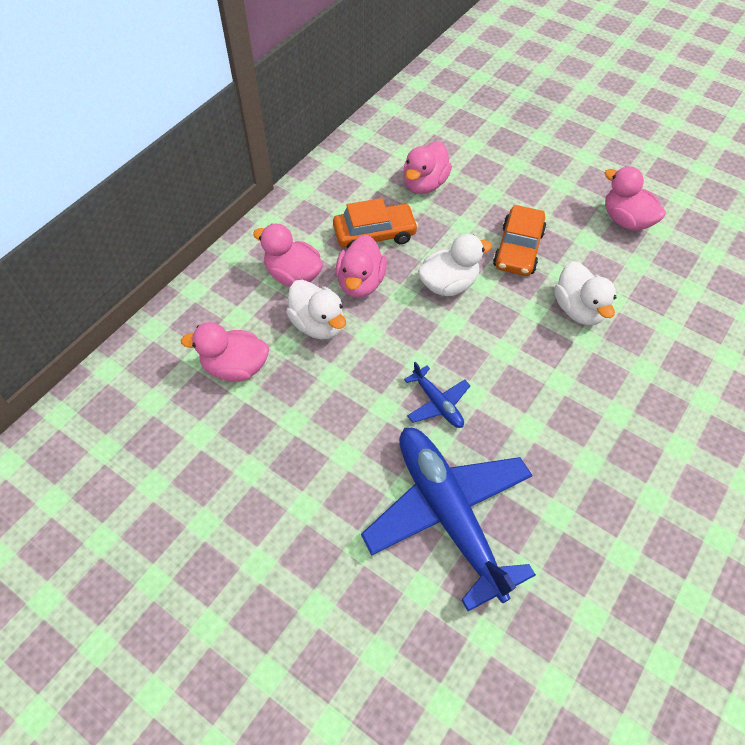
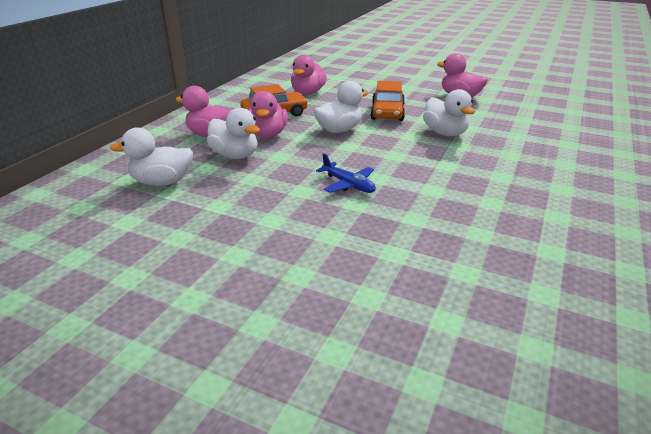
camera: 10 degrees left, 25 degrees down
(235, 367) = (162, 182): pink duck -> white duck
(448, 514) = (379, 244): blue plane -> none

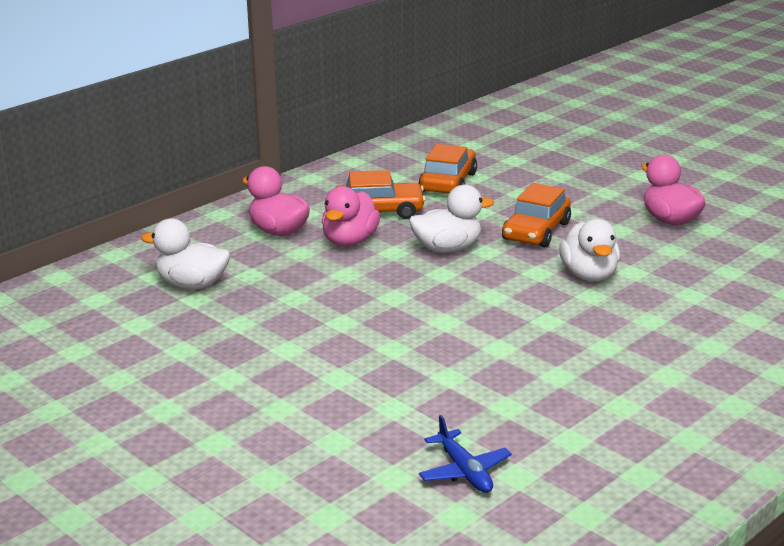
camera: 20 degrees right, 5 degrees down
(235, 155) = (292, 264): white duck -> none
(308, 93) = (448, 182): pink duck -> orange car
(348, 184) = (402, 324): blue plane -> blue plane (464, 471)

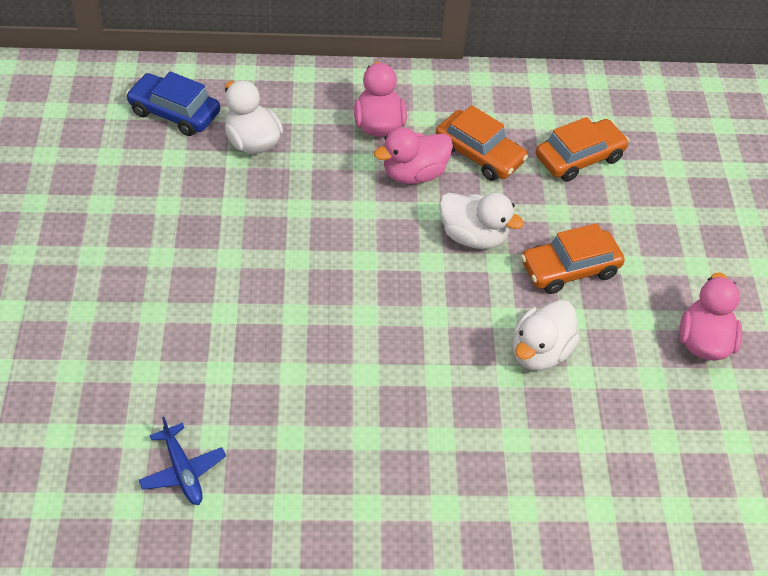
camera: 40 degrees right, 25 degrees up
(93, 301) = (174, 113): none -> blue car
(464, 471) = (183, 471): blue plane -> blue plane turned 45 degrees counterclockwise

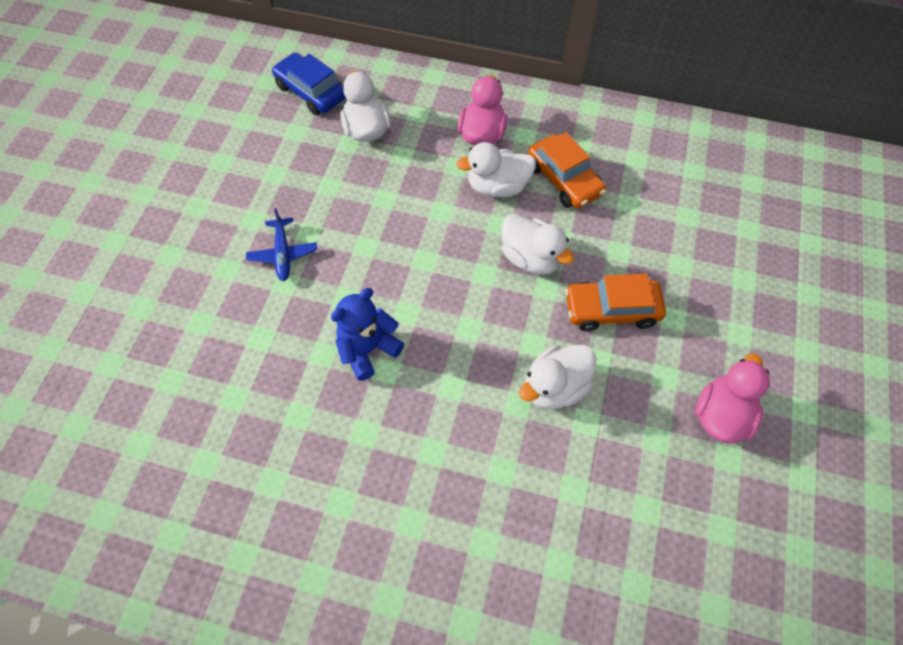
camera: 20 degrees right, 10 degrees up
(183, 471) = (195, 424): blue plane -> blue plane (283, 254)
(339, 358) = (368, 349): none -> blue teddy bear
(414, 174) = (497, 187): pink duck -> white duck
(579, 158) = (658, 201): orange car -> none

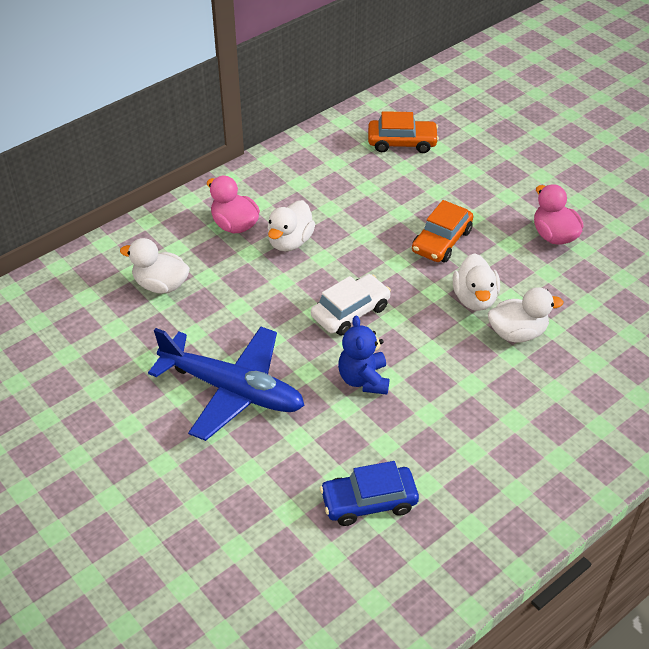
camera: 55 degrees left, 15 degrees down
(283, 254) = (232, 390): blue plane -> blue plane, size x2.26
(311, 92) = (83, 298): blue car -> blue car (369, 502)
(447, 287) = (350, 312): none -> white car
(531, 258) = (366, 257): white duck -> white duck (517, 333)
(564, 179) = (318, 206): orange car -> orange car (402, 142)

